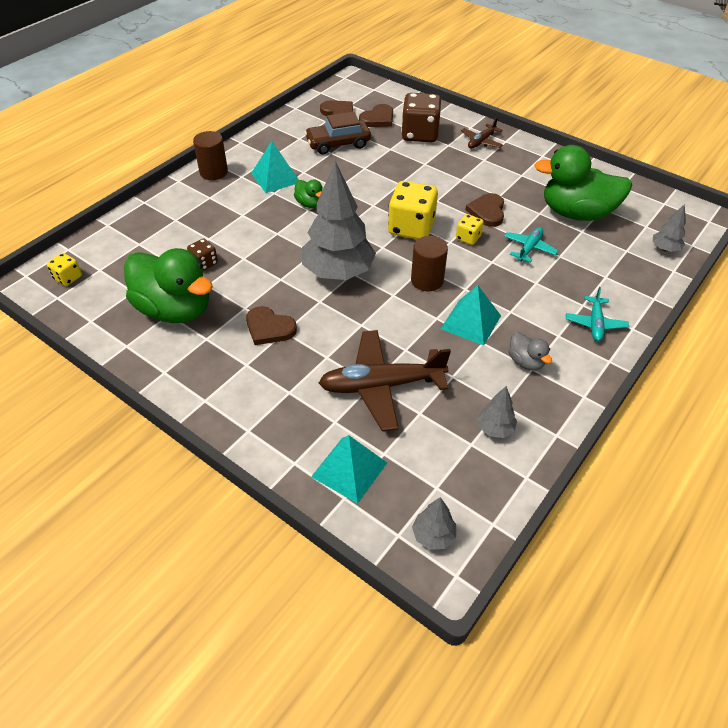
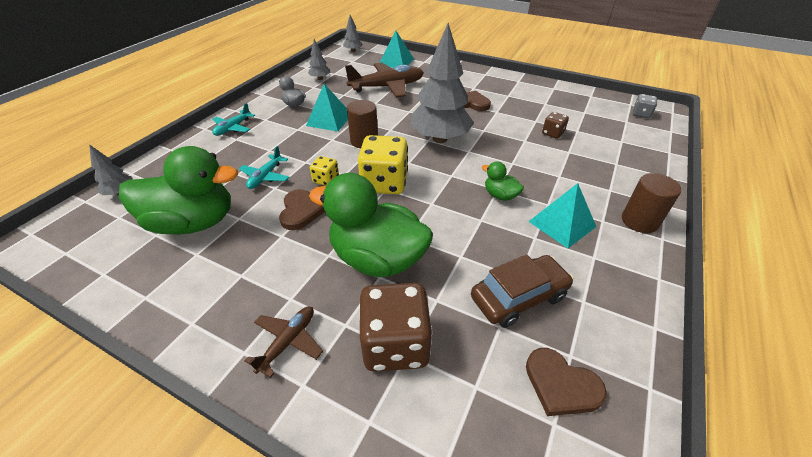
camera: 170 degrees right, 5 degrees down
(68, 278) = (641, 114): yellow dice -> grey dice
(175, 309) = (543, 106): green duck -> green duck (377, 258)
(378, 119) = (481, 379): brown heart -> none
(595, 323) = (233, 128): turquoise plane -> turquoise plane turned 150 degrees counterclockwise

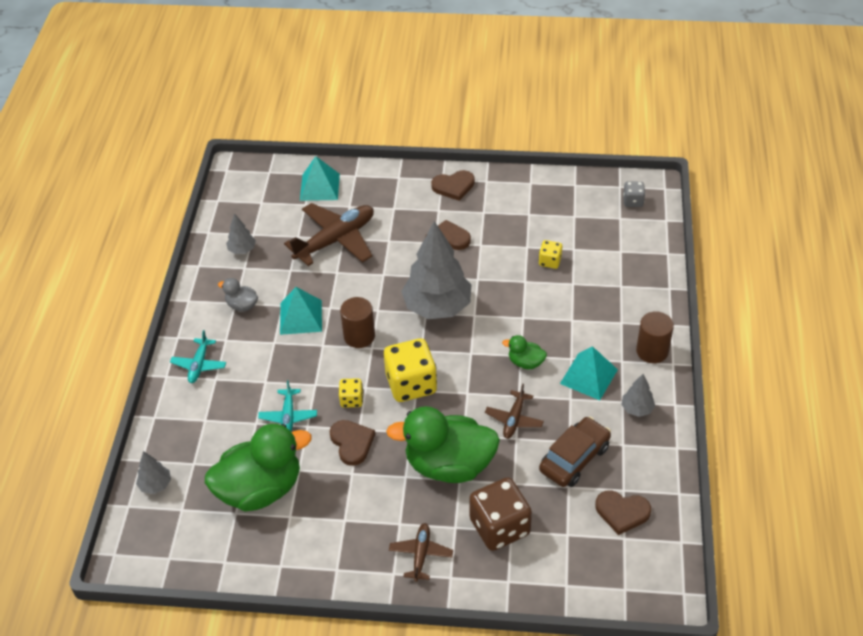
camera: 20 degrees left, 5 degrees up
(353, 51) = (249, 180): grey tree -> grey tree (637, 409)
(466, 238) = (514, 419): none -> brown plane
(492, 79) = (453, 186): none -> brown heart
(552, 133) = (550, 261): brown dice -> yellow dice

